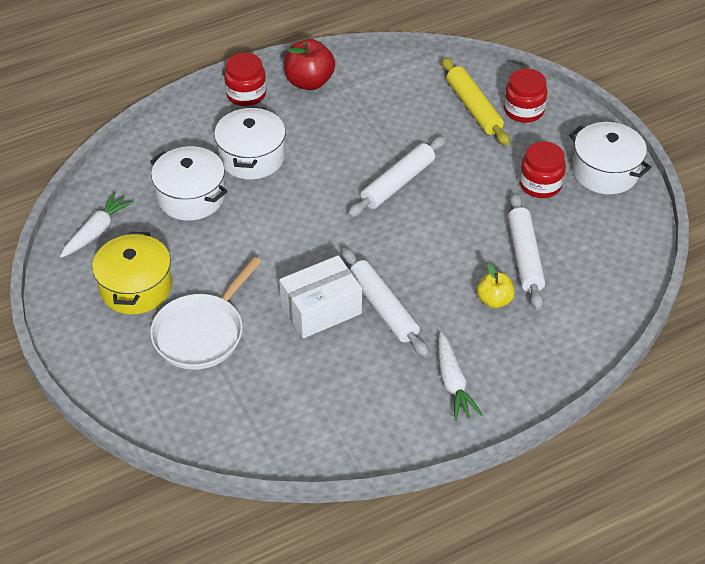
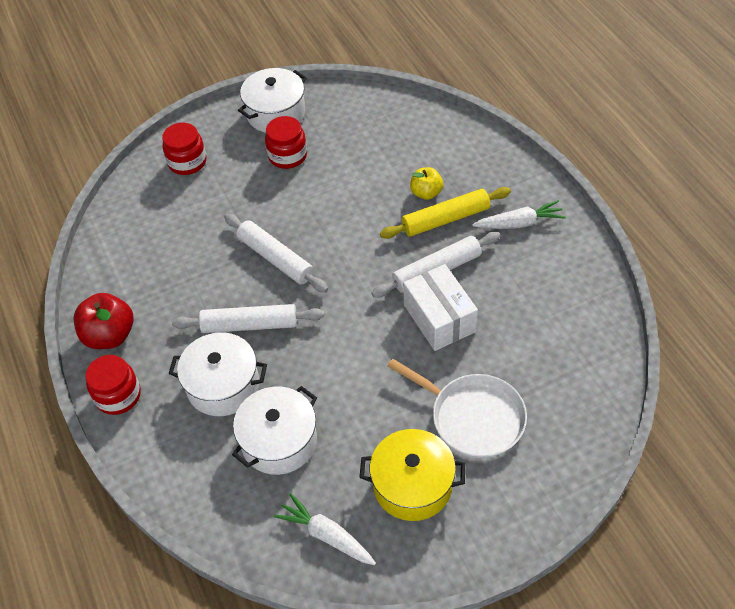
camera: 85 degrees left, 5 degrees up
(474, 107) = (177, 198): yellow rolling pin -> yellow rolling pin (445, 219)
(524, 257) = (375, 171): white rolling pin -> white rolling pin (250, 325)

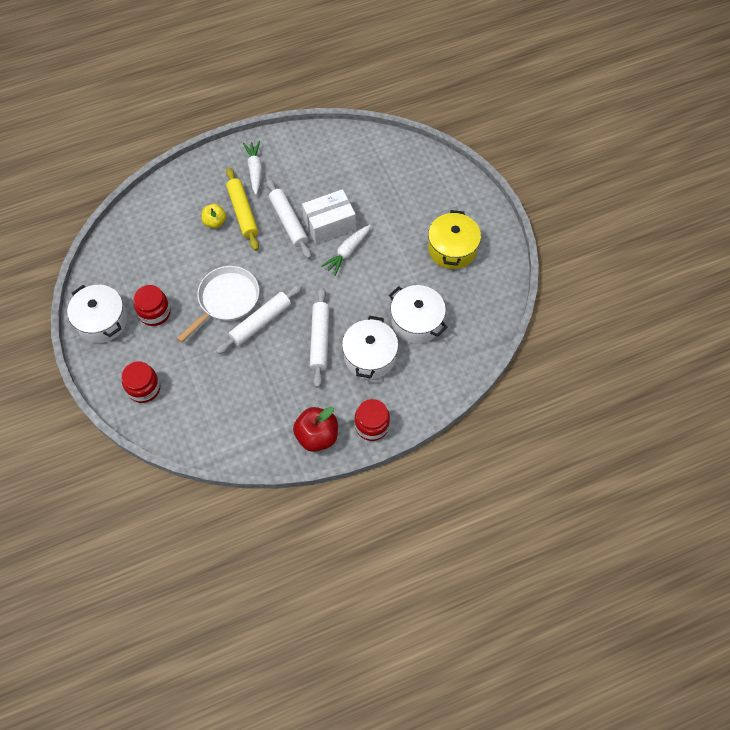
camera: 90 degrees left, 10 degrees up
(326, 535) = (483, 296): white carrot -> white carrot (347, 252)
(473, 417) = (407, 213): white pan -> white pan (226, 299)

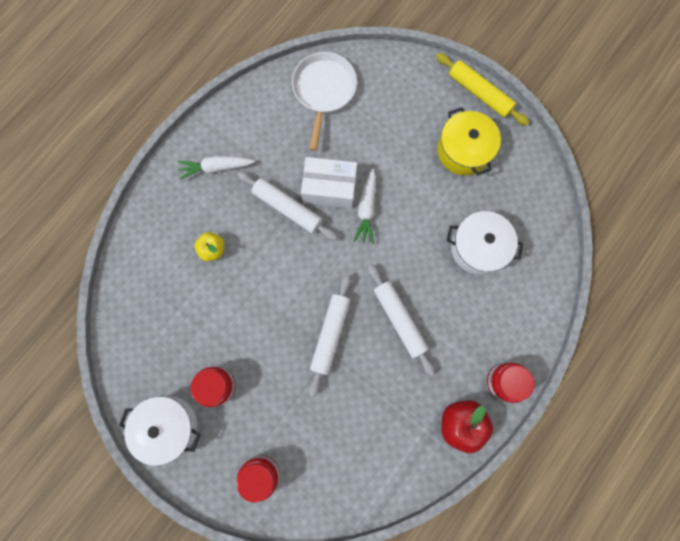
camera: 30 degrees left, 15 degrees up
(226, 299) = (280, 329): white pan -> white pan (324, 91)
(243, 212) = (234, 223): yellow rolling pin -> yellow rolling pin (479, 93)
(255, 170) = (215, 168): white carrot -> white carrot turned 60 degrees counterclockwise
(329, 224) = (329, 188): white box -> white box turned 60 degrees clockwise
(370, 356) = (457, 310): white pot -> none

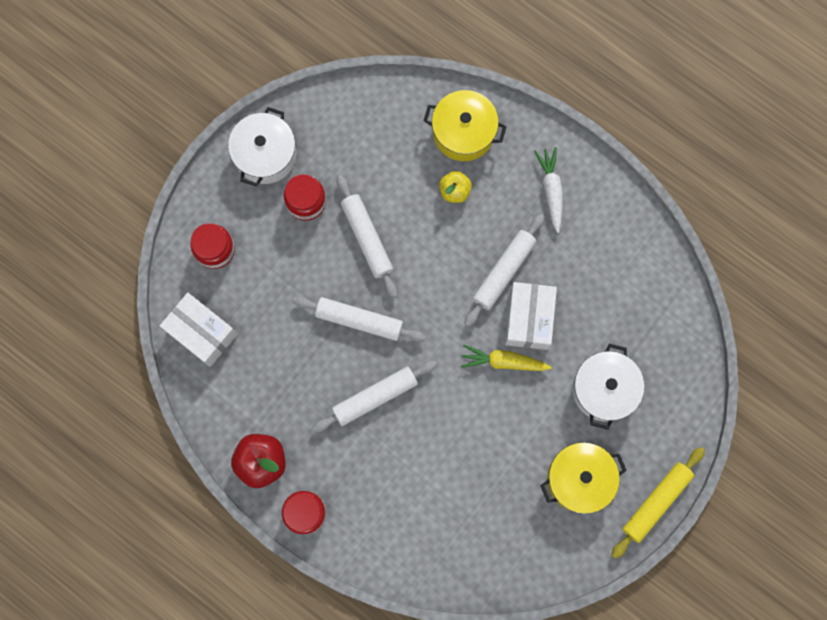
camera: 90 degrees right, 0 degrees up
(158, 241) = (463, 132): none -> yellow pot
(254, 328) = (367, 238): none -> white rolling pin
(324, 91) = (652, 312): white pan -> none
(341, 485) = (202, 333): none -> white box
(366, 210) = (503, 361): white carrot -> yellow carrot
(478, 247) = (459, 490): white pot -> white pot (604, 389)

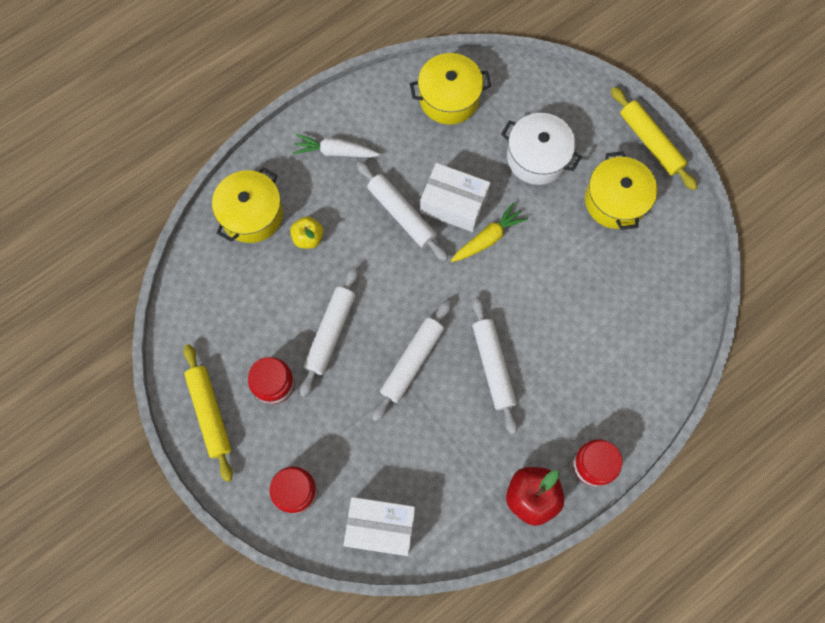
camera: 75 degrees left, 5 degrees down
(202, 333) = (381, 527): white box -> white box turned 45 degrees clockwise
(265, 155) = (210, 413): white pot -> yellow rolling pin
(367, 238) = (330, 333): white rolling pin -> white rolling pin turned 60 degrees counterclockwise
(503, 361) = (488, 238): yellow carrot -> yellow carrot turned 150 degrees counterclockwise
(643, 285) = (449, 98): none -> yellow pot

